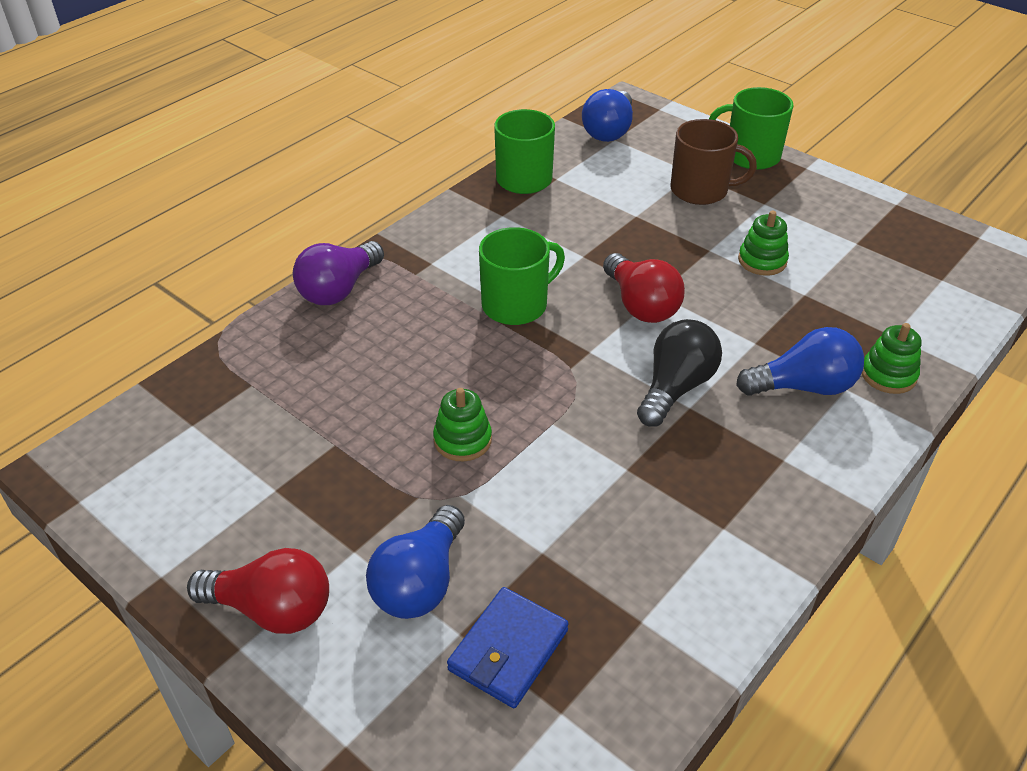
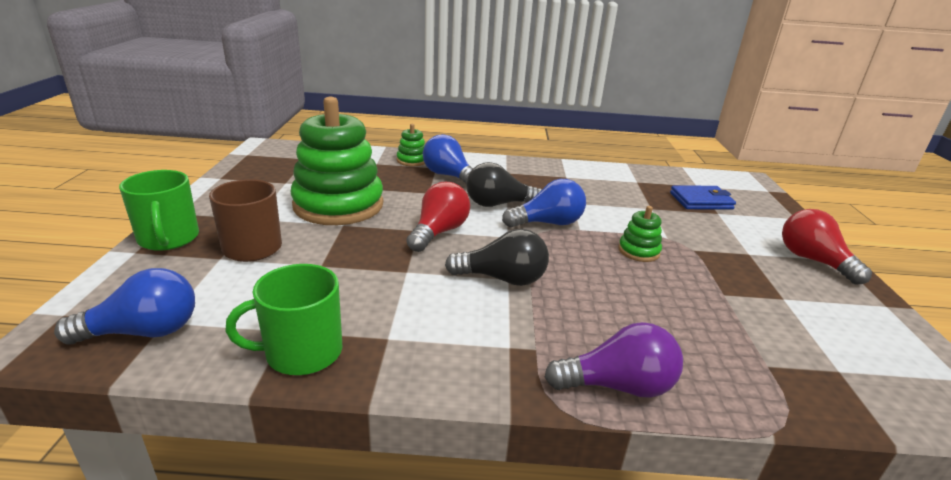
camera: 130 degrees left, 15 degrees down
(420, 582) = (721, 230): blue light bulb -> blue light bulb (547, 223)
(516, 304) = (502, 279): green mug -> black light bulb
(762, 261) = (338, 205): green stacking toy -> green stacking toy, size x2.35

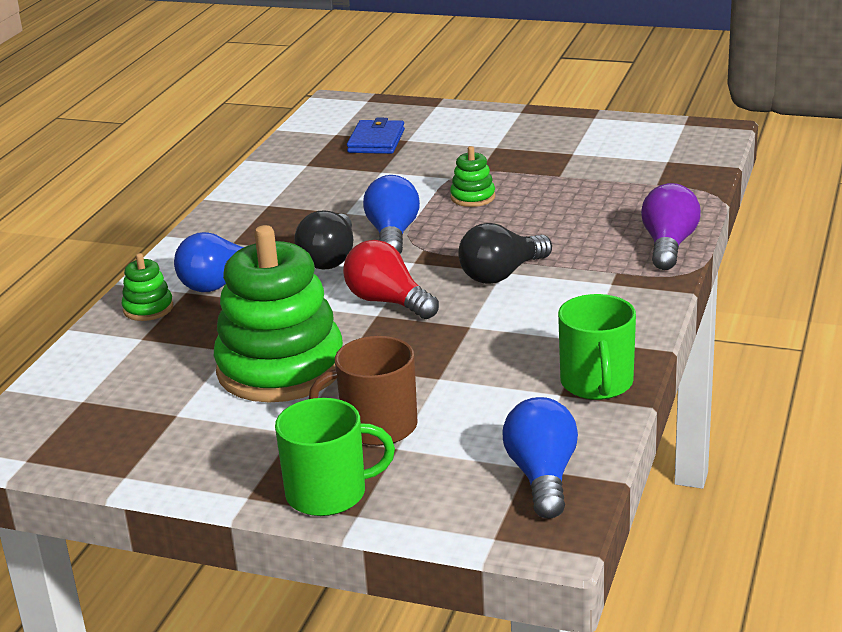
camera: 70 degrees left, 0 degrees up
(502, 279) = (502, 274): black light bulb -> black light bulb turned 150 degrees counterclockwise
(813, 261) = (518, 123): red light bulb -> none

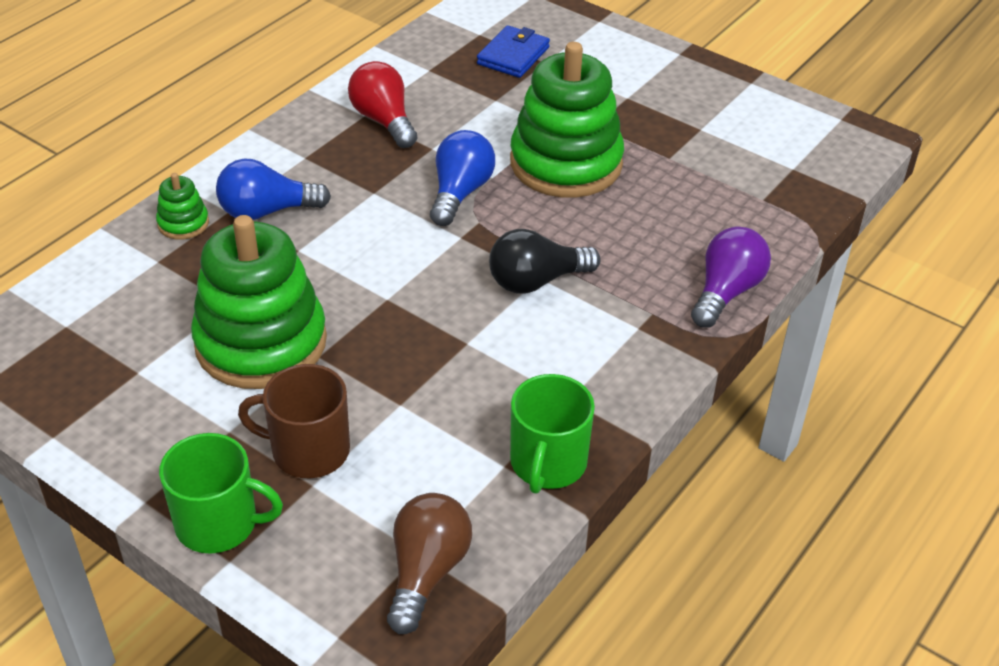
camera: 15 degrees right, 15 degrees up
(330, 258) = (383, 207): black light bulb -> none
(388, 302) = (407, 284): red light bulb -> red light bulb (384, 121)
(473, 197) = (566, 163): green stacking toy -> green stacking toy, size x2.35
(542, 477) = (426, 572): blue light bulb -> brown light bulb

